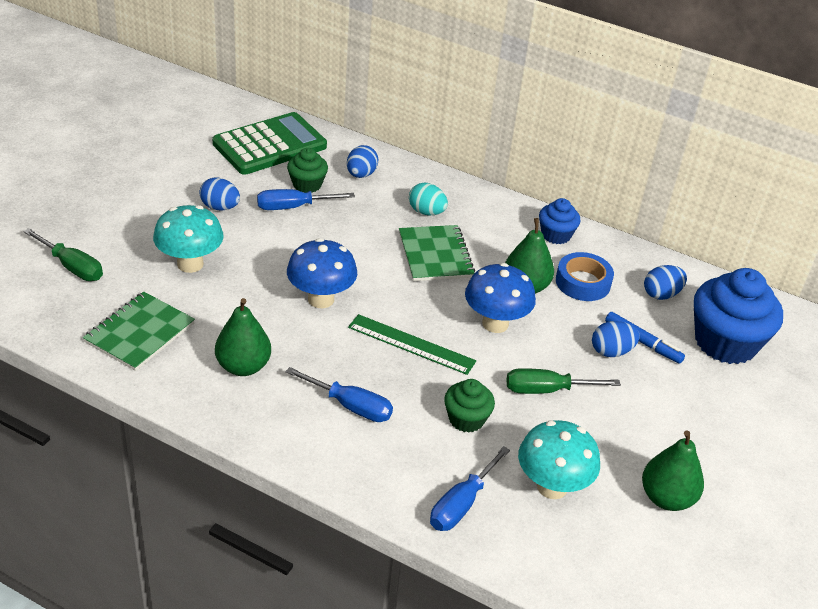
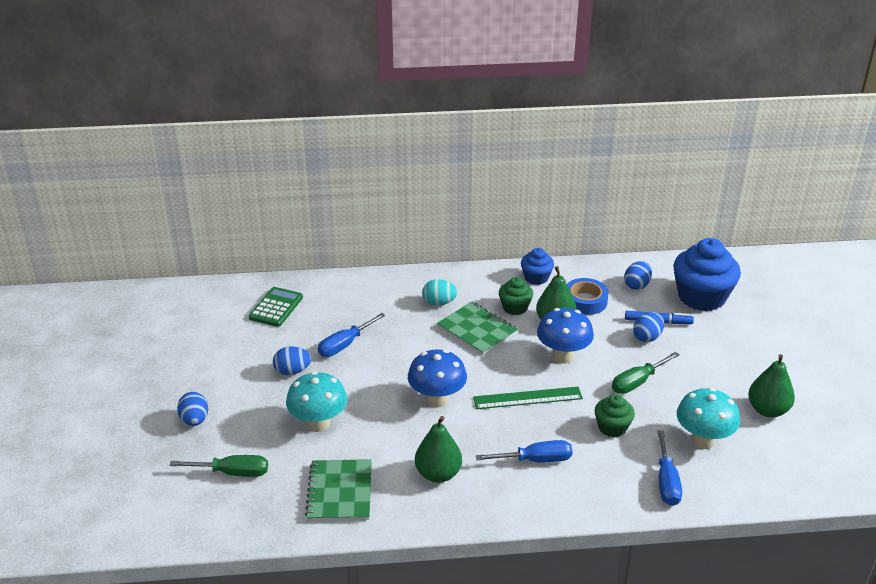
camera: 30 degrees left, 5 degrees down
(270, 145) = (276, 307): green calculator -> green calculator, size x0.61
(307, 184) = (336, 323): green cupcake -> green cupcake (515, 307)
(361, 174) = (366, 298): blue egg -> blue egg (195, 420)

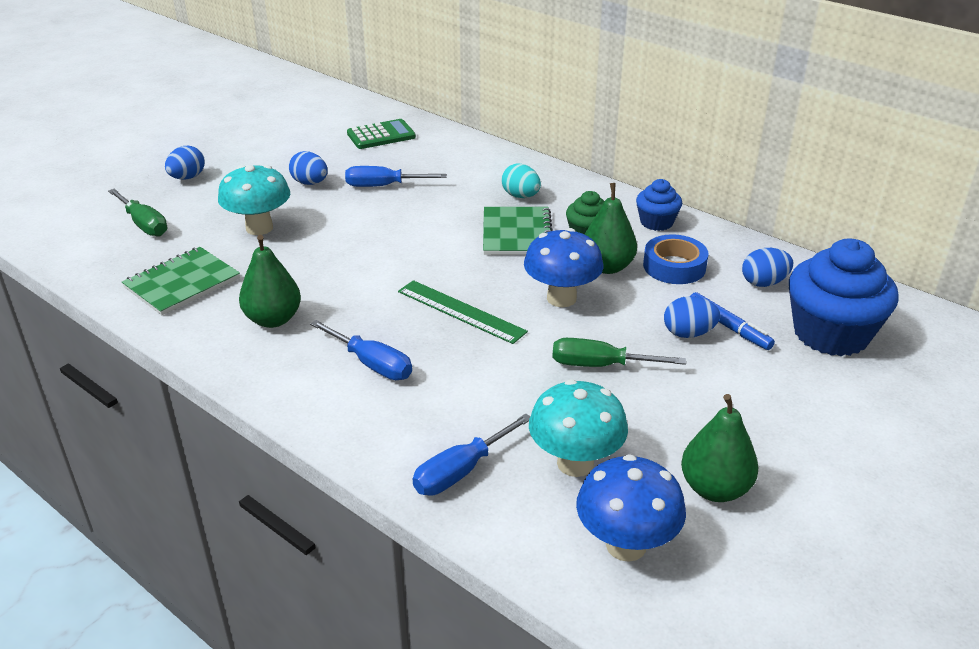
camera: 45 degrees right, 0 degrees up
(437, 399) = (379, 265): blue mushroom -> blue mushroom (626, 545)
(612, 427) = (497, 386): green cupcake -> none

